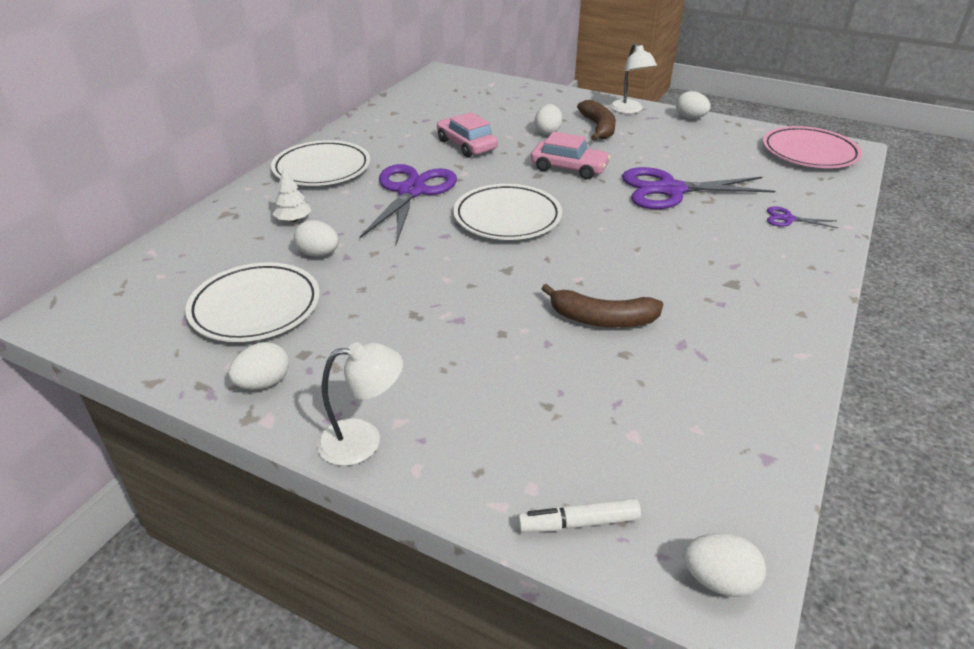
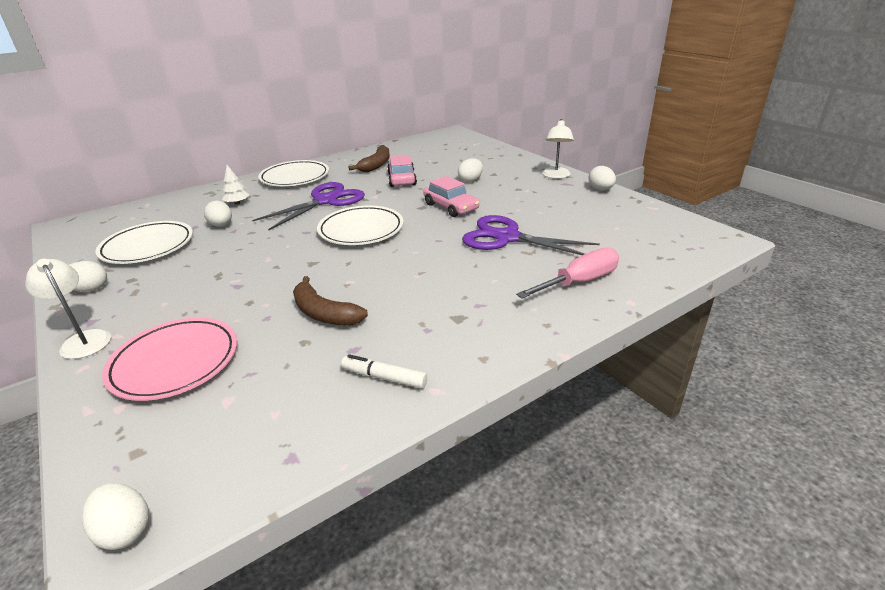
camera: 30 degrees right, 5 degrees down
(363, 440) = (83, 339): white lamp -> white lamp turned 150 degrees counterclockwise
(578, 523) = (108, 443): white marker -> white marker (384, 377)
(598, 128) = (513, 184): brown banana -> brown banana (376, 165)
(788, 219) = (579, 282): purple scissors -> pink screwdriver
(809, 152) = (677, 235): pink plate -> pink plate (175, 362)

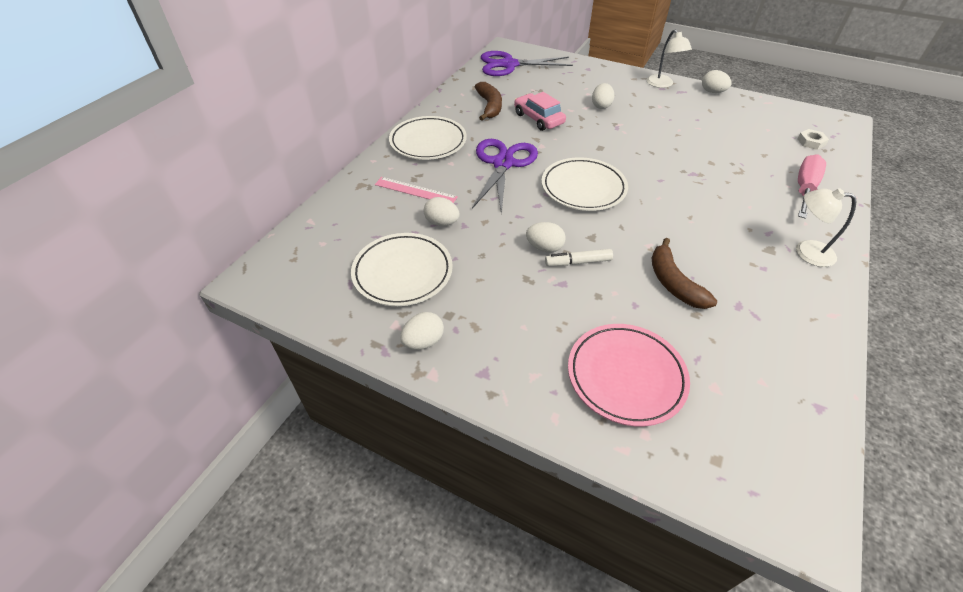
camera: 30 degrees left, 15 degrees up
(83, 339) = (509, 392): white lamp -> white lamp (806, 251)
(125, 530) = (798, 514): white egg -> white egg (544, 248)
(237, 203) = (415, 191): white tree -> pink ruler
(324, 313) = (673, 283): brown banana -> brown banana turned 60 degrees clockwise
(384, 377) = (790, 319): white marker -> white marker (578, 262)
(451, 207) = (624, 141): pink car -> none
(507, 238) = (707, 162): purple scissors -> purple scissors (509, 65)
(652, 247) = (811, 142): none -> white nut

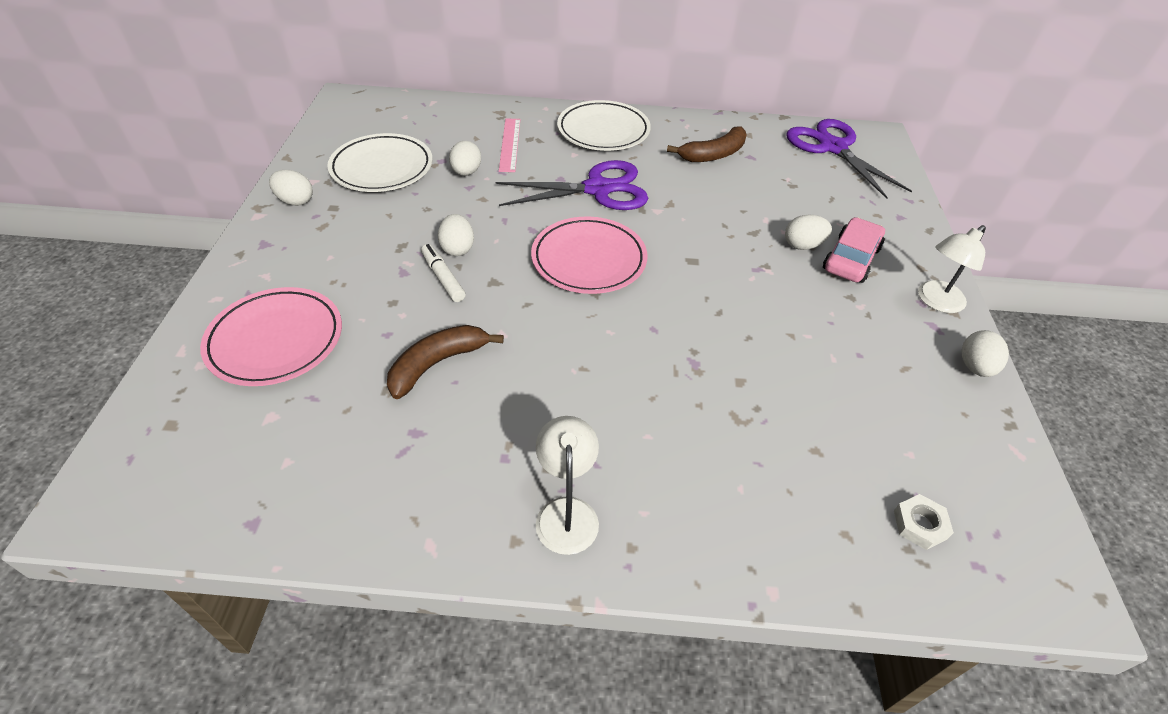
camera: 65 degrees right, 0 degrees up
(538, 119) = (718, 197): pink car -> pink car (850, 259)
(583, 188) = (589, 260): white plate -> pink plate
(804, 189) = (745, 511): pink screwdriver -> none

